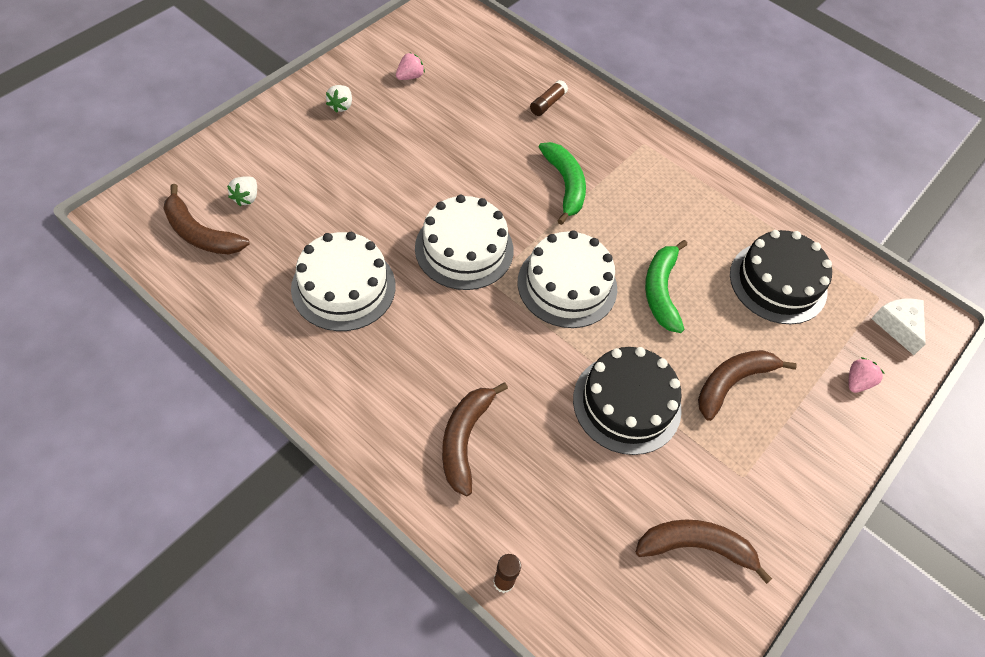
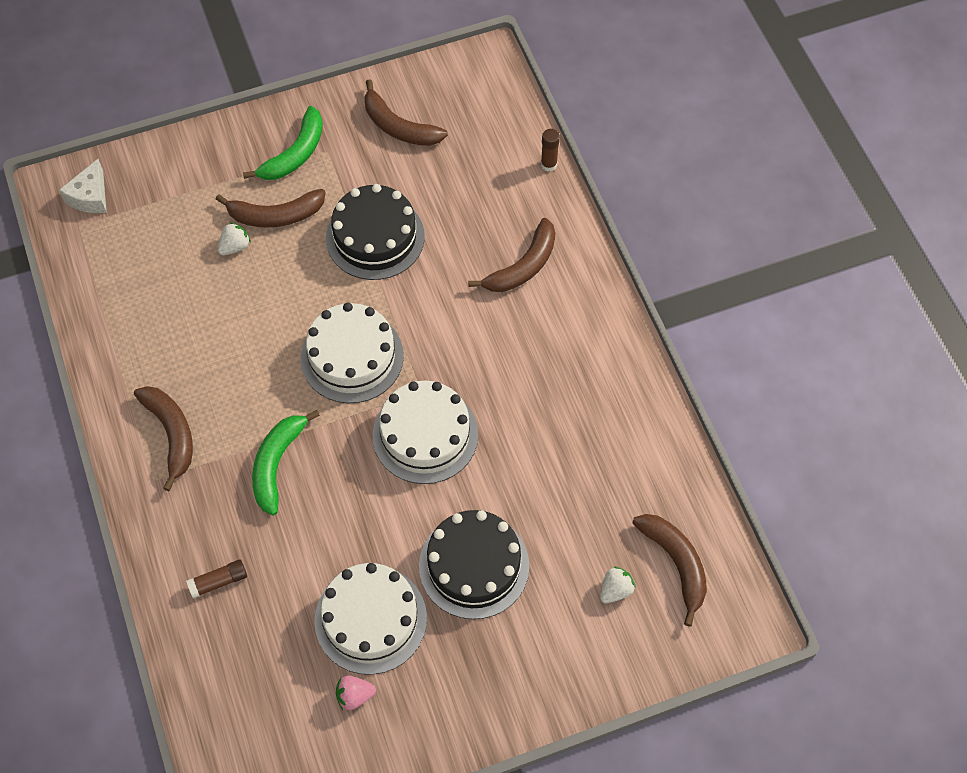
camera: 145 degrees left, 5 degrees up
(341, 106) = (459, 682): white strawberry -> white strawberry (235, 246)
(343, 287) = (560, 443): white cake -> white cake (370, 619)
(658, 175) = (171, 434): none -> brown banana
(661, 291) = (270, 314): green banana -> green banana (295, 154)
(778, 282) = (156, 276): black cake -> black cake (474, 566)
(857, 382) = (172, 172): pink strawberry -> none

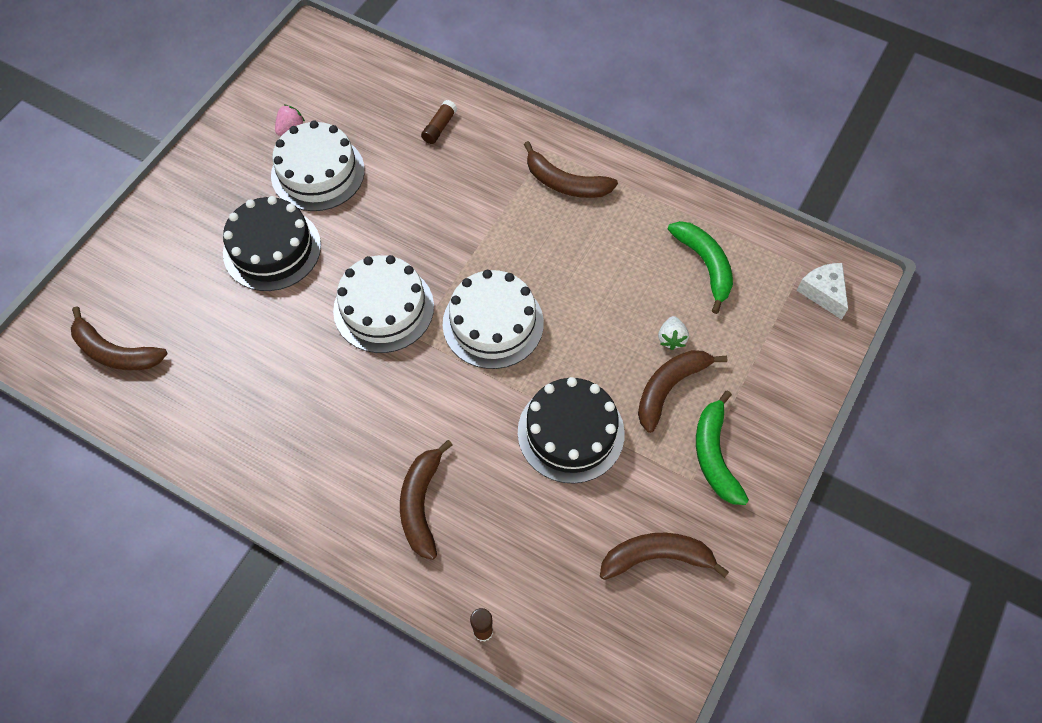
camera: 140 degrees right, 0 degrees up
(277, 464) = (473, 215): green banana -> green banana (705, 265)
(615, 590) = (152, 303): white strawberry -> none

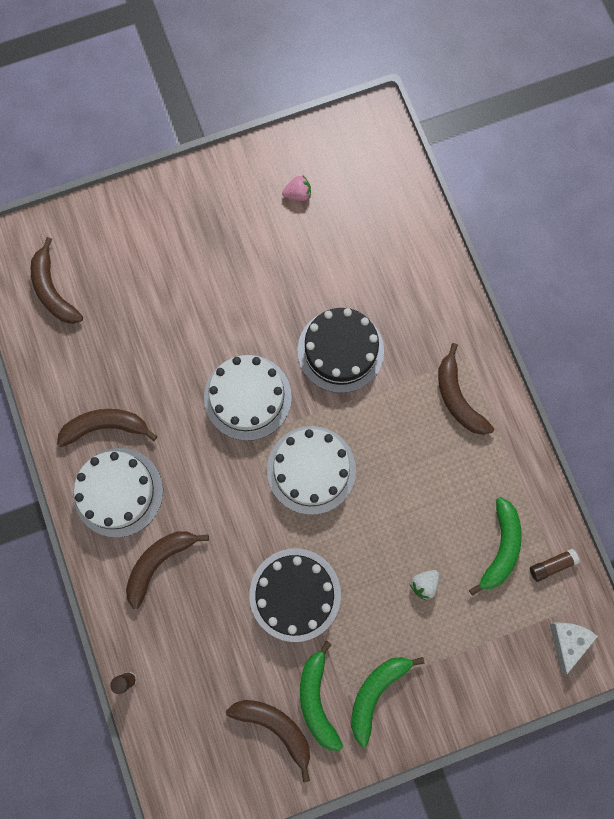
camera: 40 degrees right, 15 degrees up
(272, 249) = (209, 289): black cake -> black cake (340, 350)
(318, 172) = (288, 248): white cake -> white cake (118, 492)
(439, 127) = (405, 276): brown glue stick -> brown glue stick (551, 565)
(669, 388) = (389, 619): brown banana -> brown banana (105, 427)
(670, 502) = (317, 699): none -> green banana

